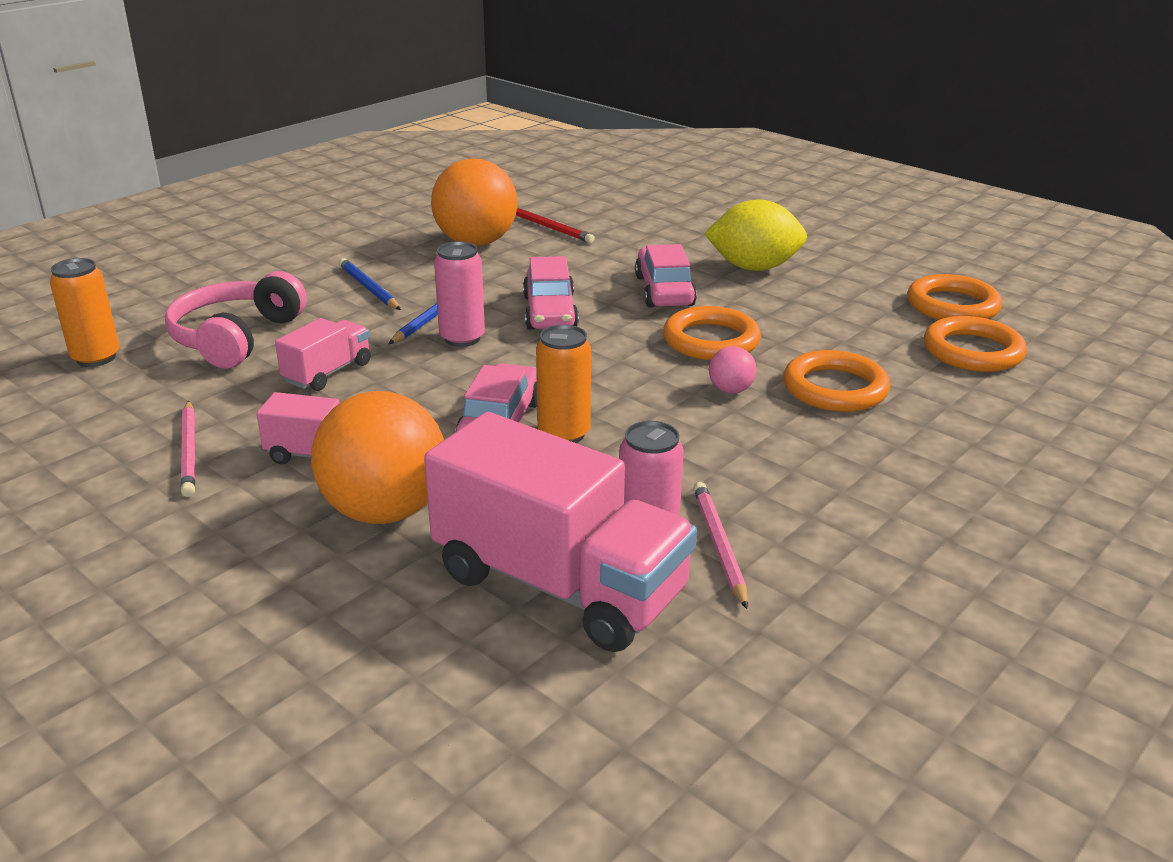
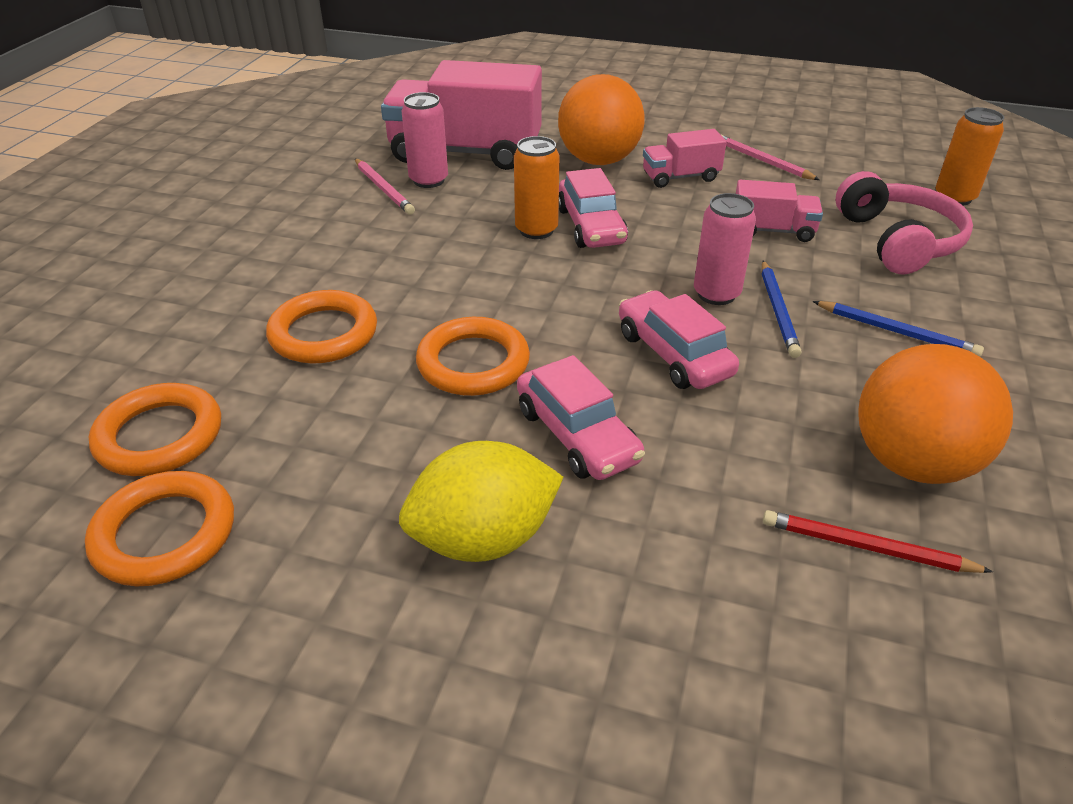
camera: 155 degrees right, 10 degrees up
(328, 373) = (772, 231): pink truck -> pink truck turned 90 degrees counterclockwise
(730, 390) = (424, 304): pink ball -> none

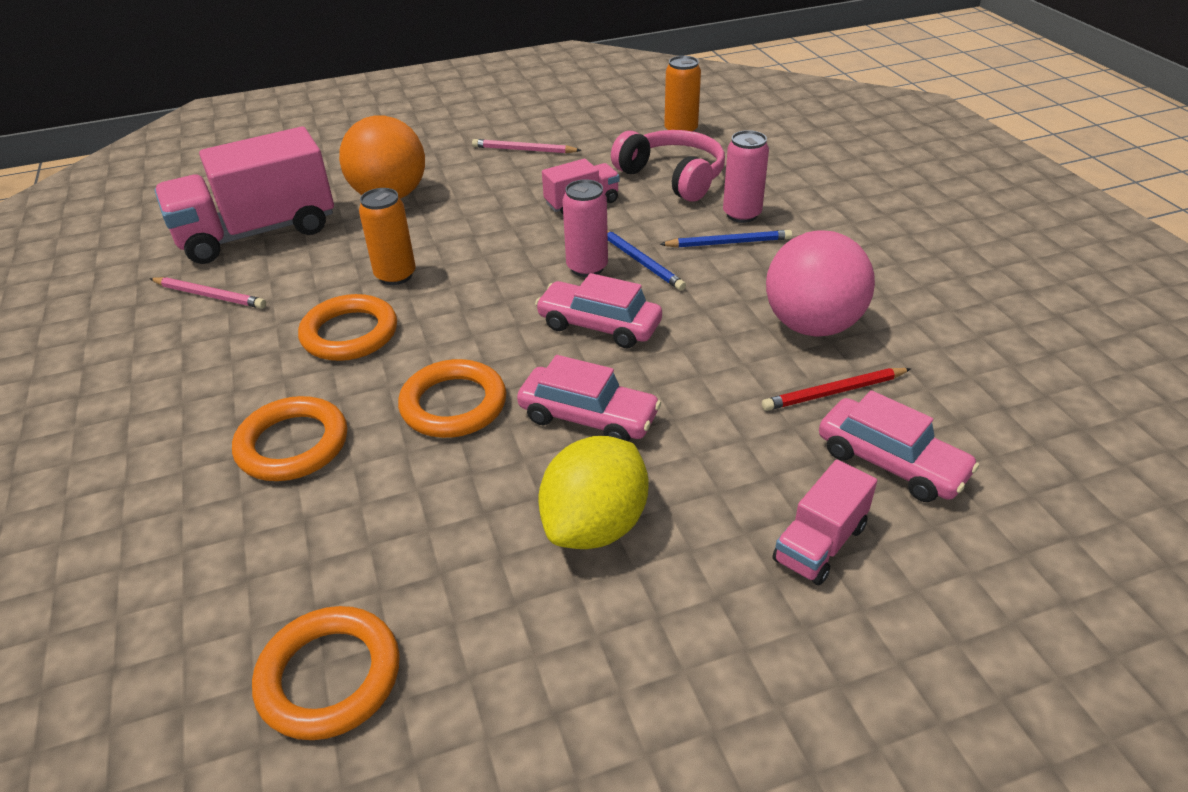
camera: 35 degrees left, 0 degrees up
(159, 436) = (228, 607): orange ring -> orange ring (350, 333)
(428, 180) = (248, 271): pink can -> pink can (742, 214)
(590, 226) = (439, 254): pink car -> pink car (890, 463)
(680, 177) = (472, 186): pink truck -> pink truck (819, 543)
(912, 462) = (812, 325): orange ball -> pink ball

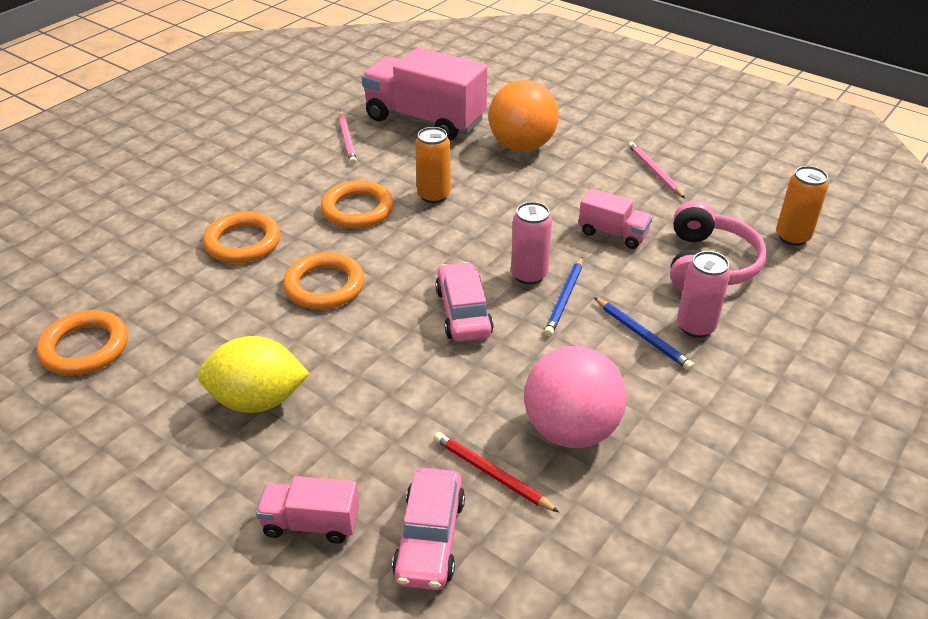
camera: 55 degrees right, 0 degrees up
(588, 417) = (358, 351): pink car -> none

